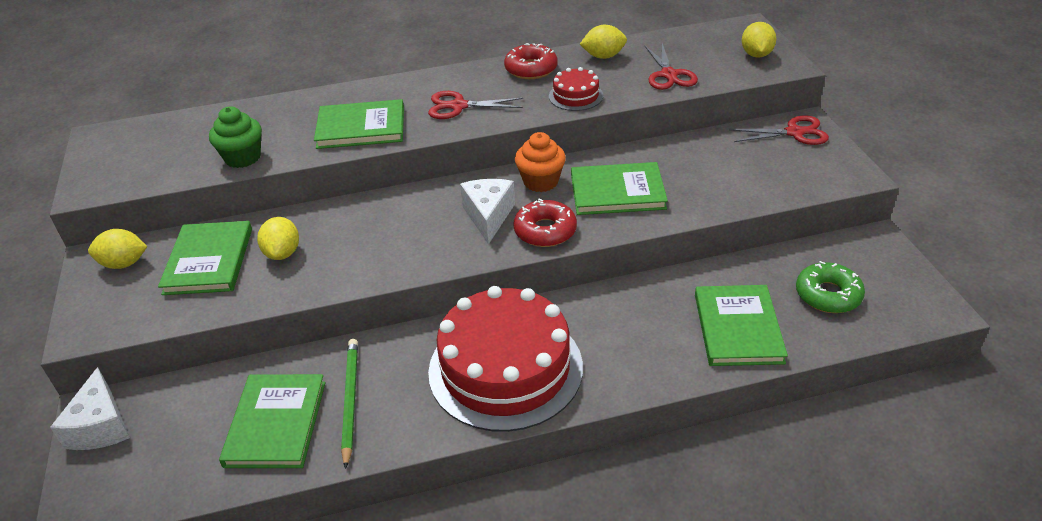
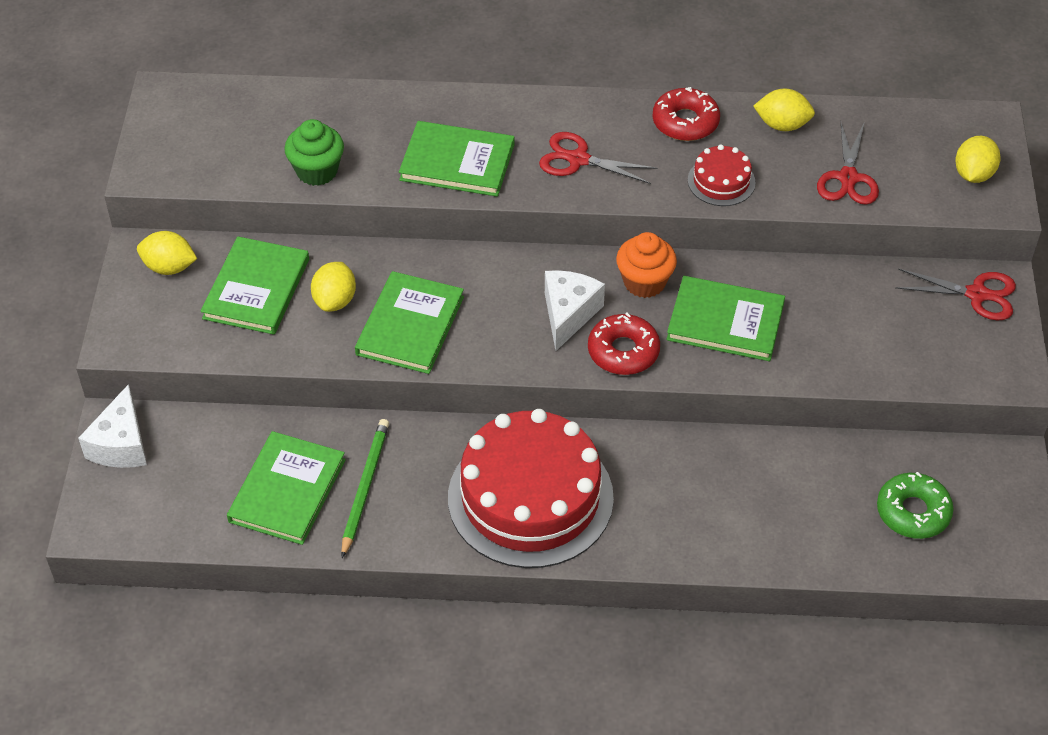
camera: 15 degrees right, 10 degrees up
(738, 328) = (793, 522): green book -> green book (410, 325)

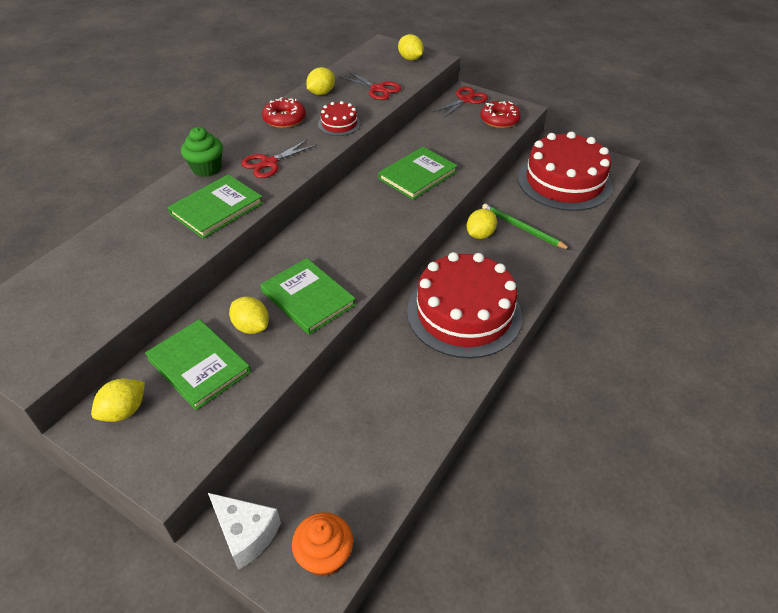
camera: 60 degrees left, 5 degrees down
(287, 490) = (372, 437): green book -> none
(317, 171) = (149, 274): green cupcake -> green cupcake (206, 168)
(365, 487) = (400, 391): green pencil -> green pencil (522, 228)
(568, 314) = (361, 227): white cheese -> none
(623, 351) = (407, 218): red donut -> red donut (499, 120)
(644, 282) = (364, 191): orange cupcake -> orange cupcake (325, 556)
(698, 454) = (480, 234): none -> yellow lemon
(913, 512) = (564, 181): green donut -> red cake

